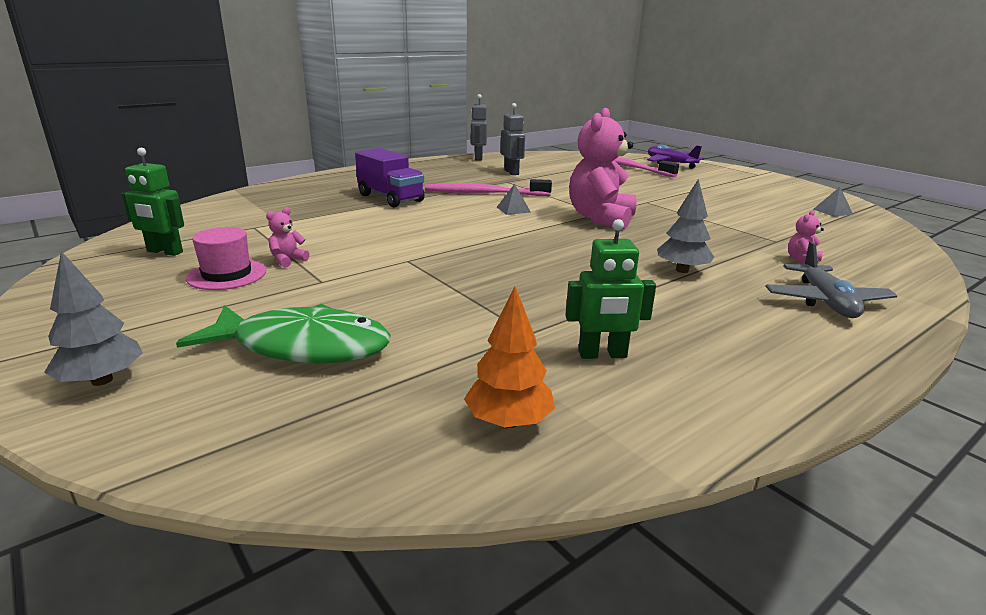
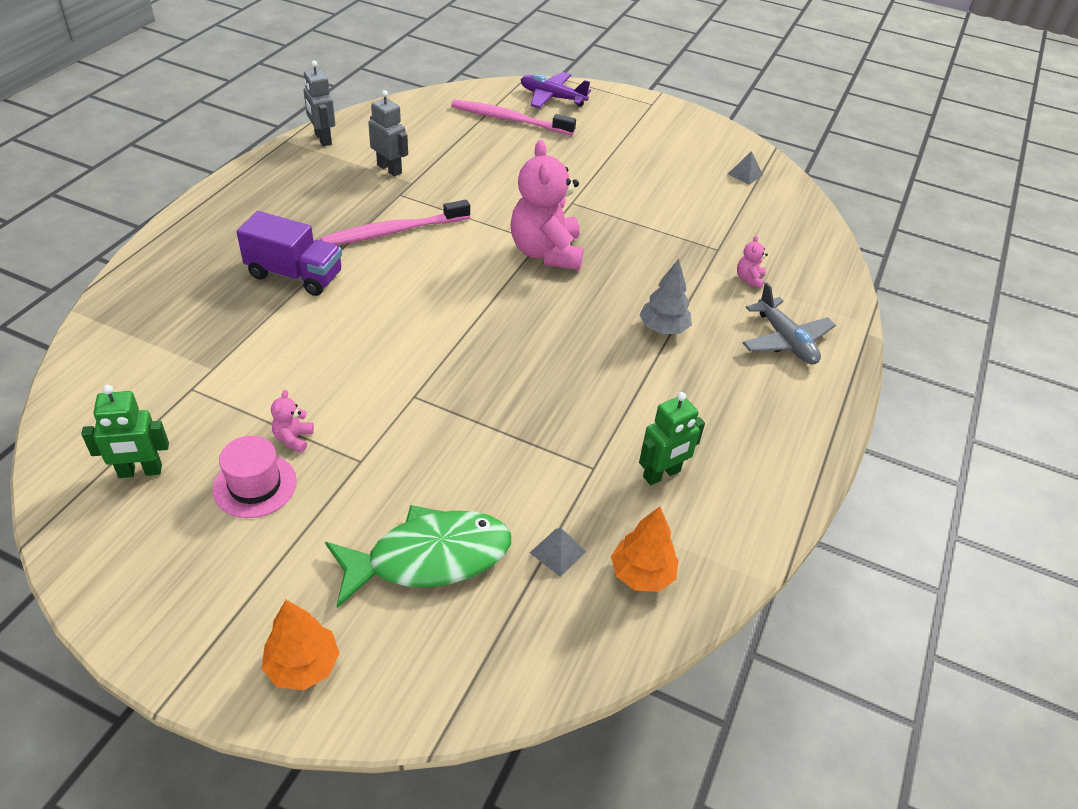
camera: 30 degrees left, 20 degrees up
(102, 380) = (303, 666): grey tree -> orange tree
(513, 209) = (449, 260): grey pyramid -> grey pyramid (557, 552)

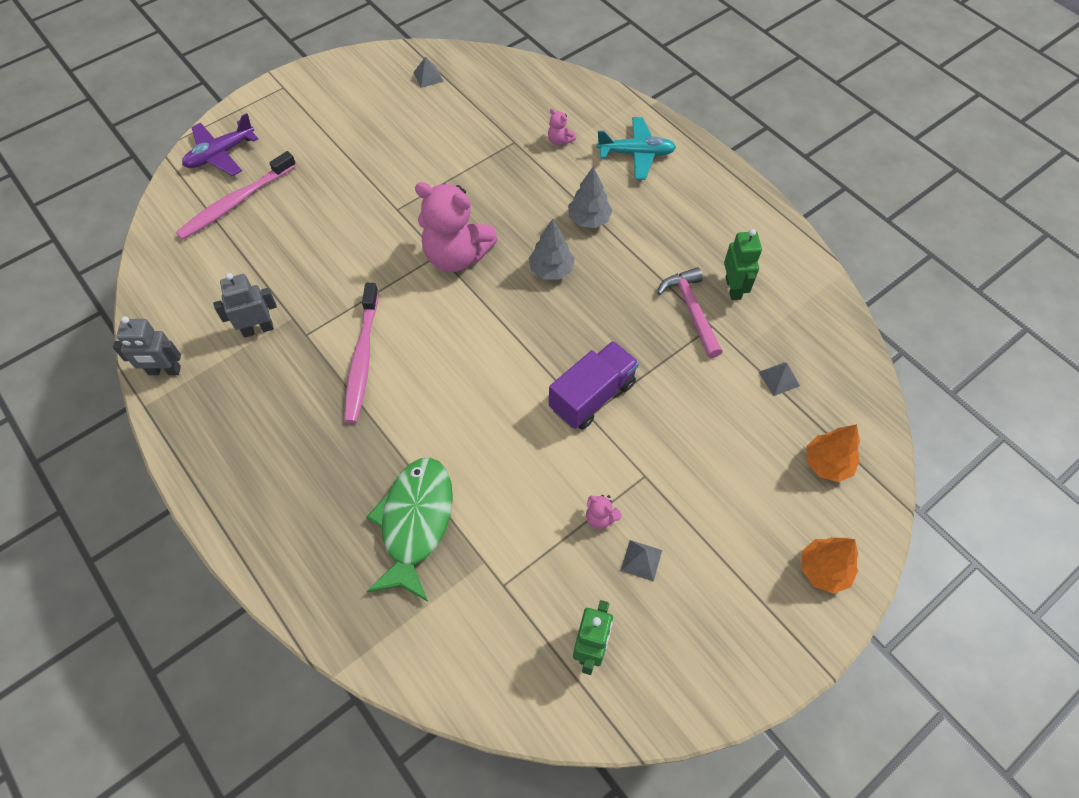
camera: 60 degrees left, 15 degrees up
(255, 485) = (641, 560): pink hat -> grey pyramid
(295, 275) = (384, 459): purple truck -> purple truck (592, 396)
(429, 558) = (756, 460): green fish -> green fish (415, 523)
(576, 319) = (551, 270): none -> grey tree
(602, 444) = (691, 310): none -> pink hammer
(641, 574) = (813, 338): orange tree -> orange tree (827, 464)
(785, 341) = (636, 154): grey plane -> turquoise plane

